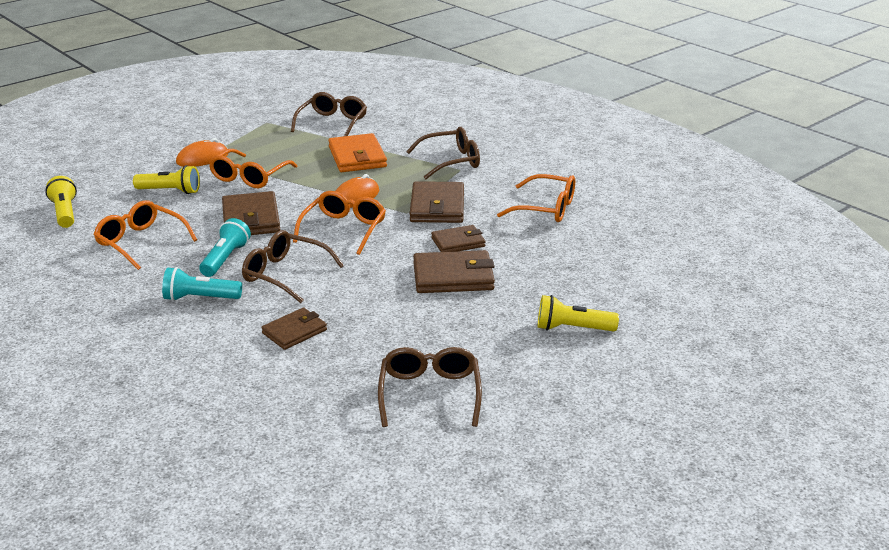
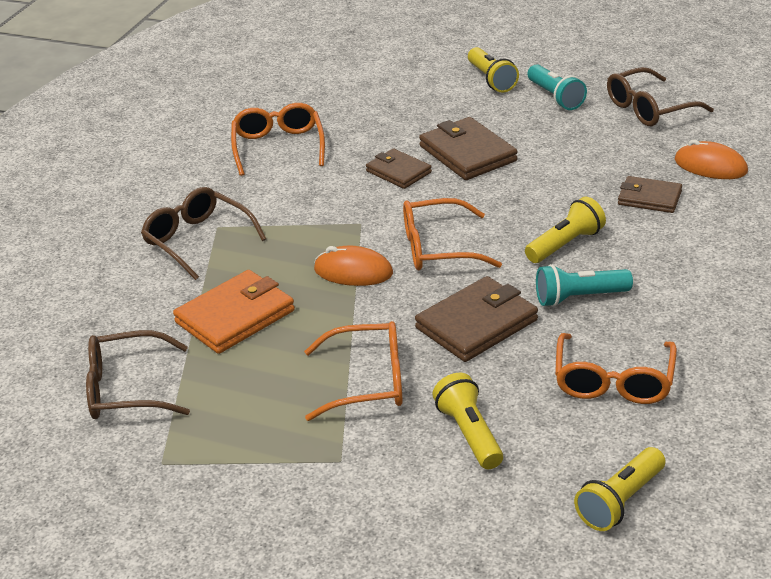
camera: 115 degrees left, 5 degrees up
(200, 298) = (665, 275): turquoise flashlight -> turquoise flashlight (555, 97)
(202, 158) = (344, 461): orange mouse -> orange mouse (710, 166)
(286, 274) = (565, 244): brown glasses -> yellow flashlight
(437, 206) = (329, 209): brown wallet -> none

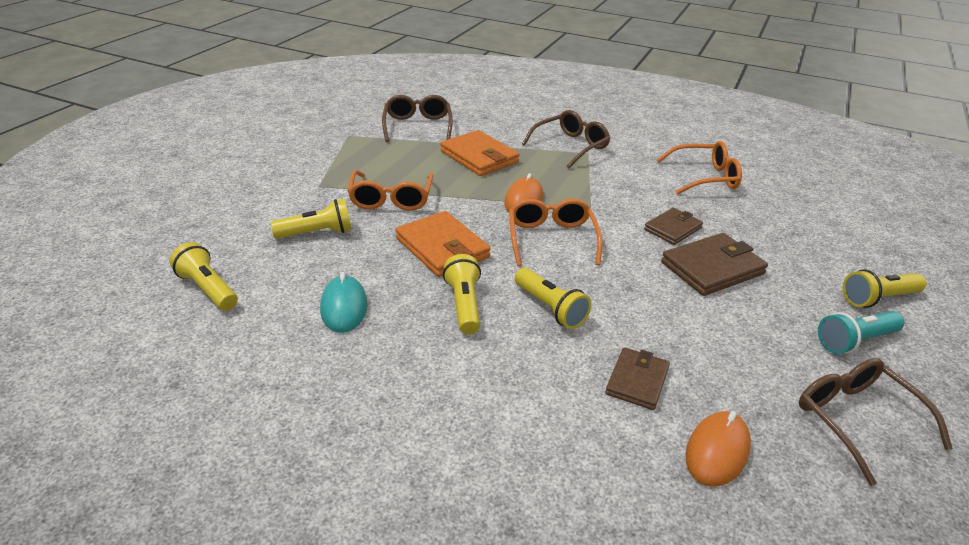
camera: 90 degrees right, 0 degrees up
(476, 324) = (442, 248): brown wallet -> orange wallet
(579, 298) = (464, 305): turquoise flashlight -> yellow flashlight
(613, 380) = (344, 307): orange glasses -> turquoise mouse

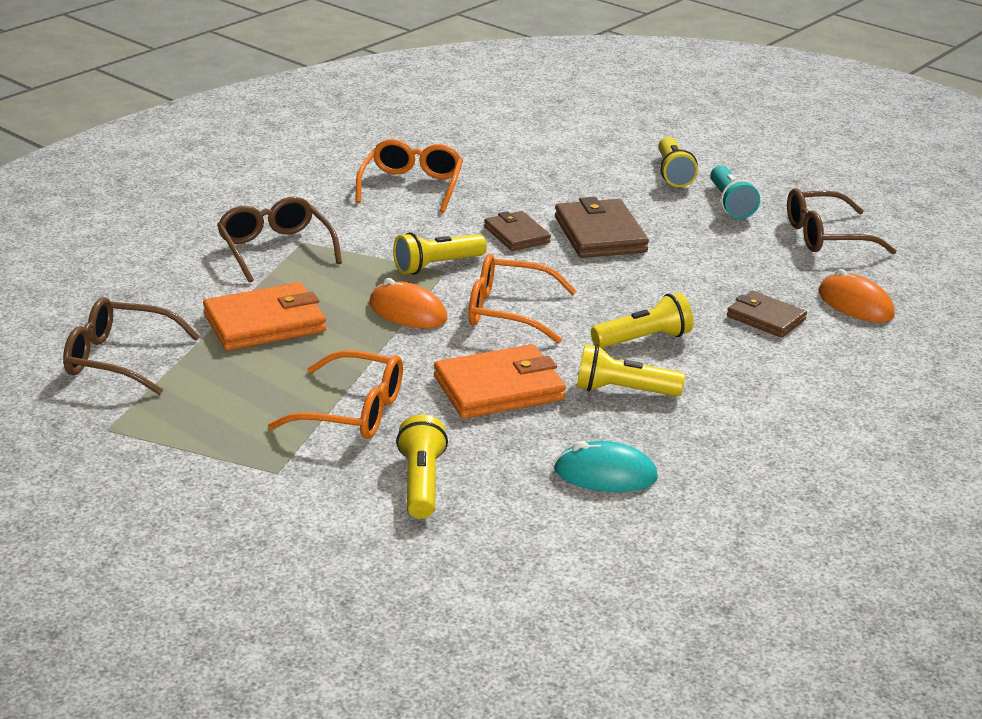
camera: 75 degrees left, 5 degrees down
(208, 289) = (533, 584): yellow flashlight -> yellow flashlight (437, 266)

